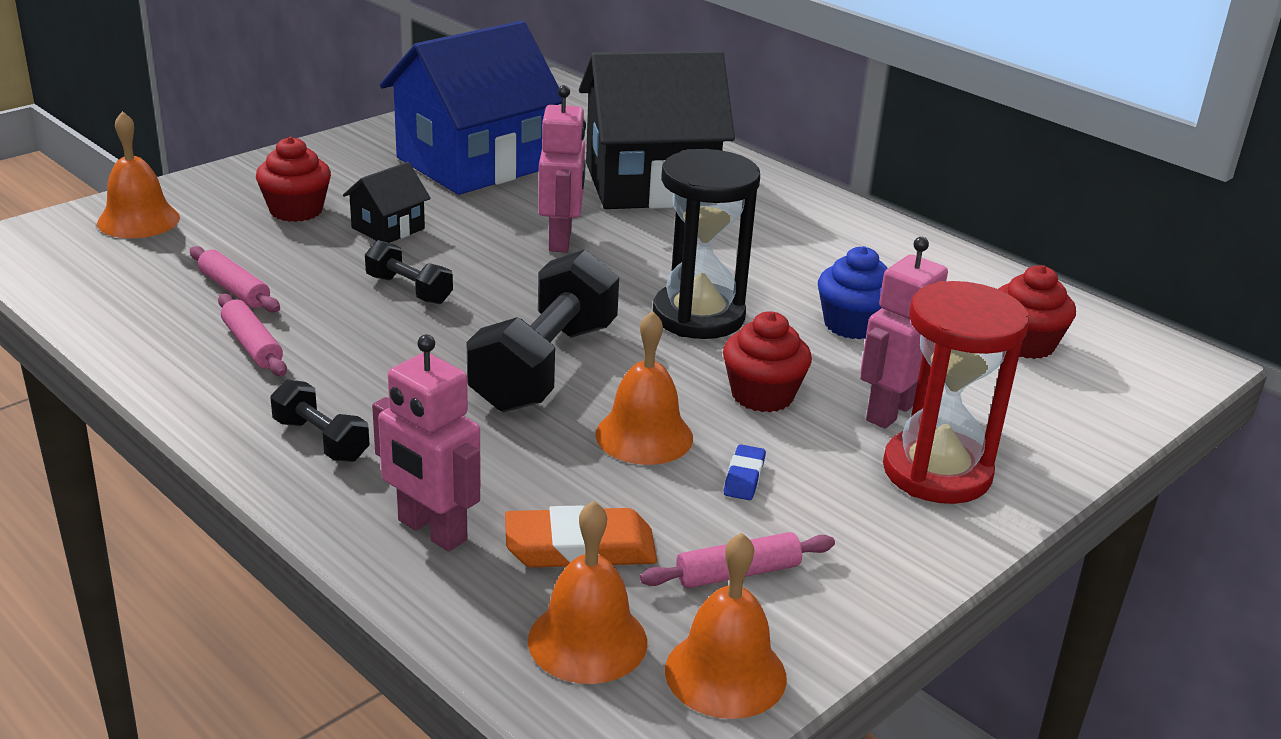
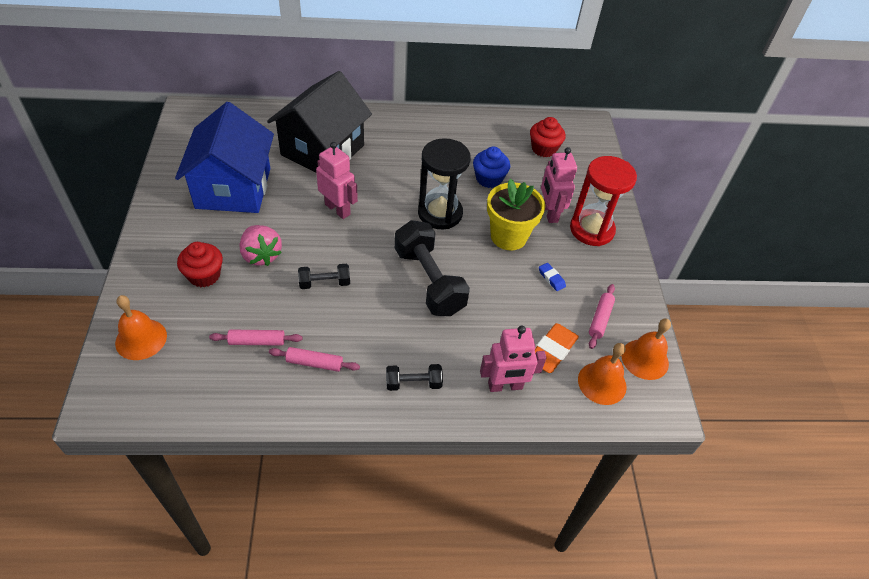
camera: 50 degrees left, 20 degrees up
(388, 228) = (261, 255): black house -> pink strawberry
(644, 436) = (502, 286): orange bell -> none
(762, 395) = (508, 236): red cupcake -> yellow flower pot

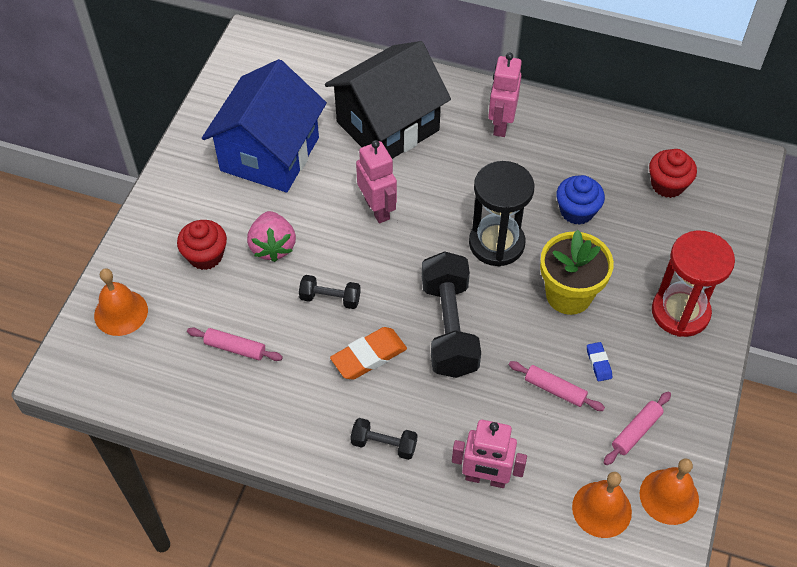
camera: 25 degrees right, 5 degrees up
(314, 363) = (286, 390): pink rolling pin -> pink rolling pin (555, 389)
(549, 213) = (635, 276): pink robot -> pink robot (501, 124)
(552, 351) = (559, 453): orange eraser -> orange eraser (369, 356)

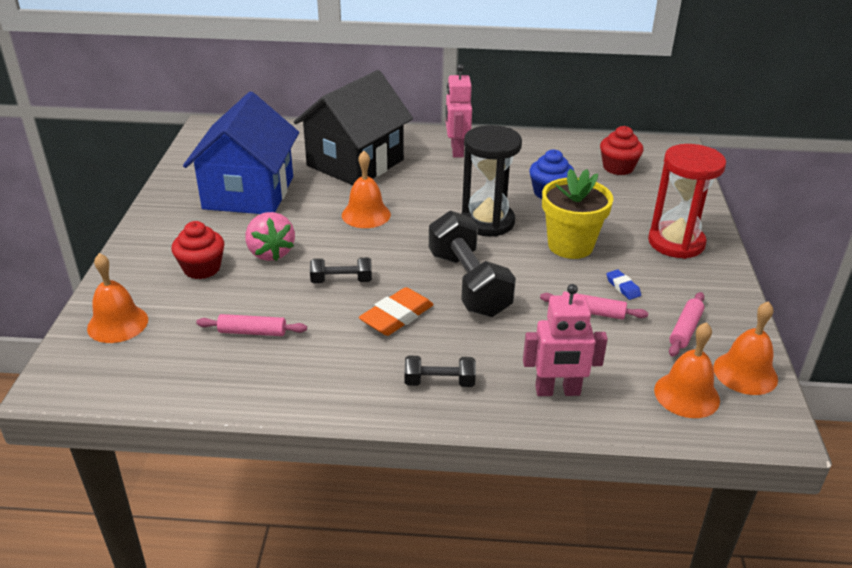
camera: 15 degrees left, 20 degrees down
(377, 209) = (366, 214): pink robot -> orange bell

